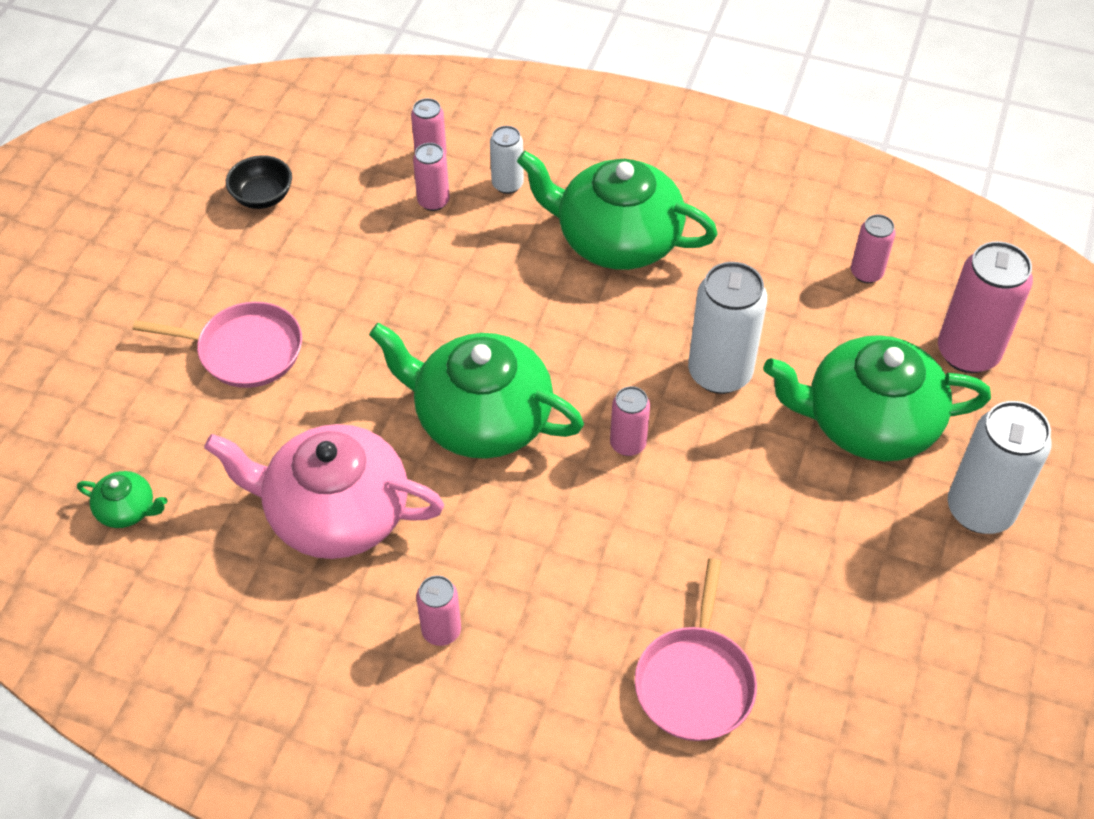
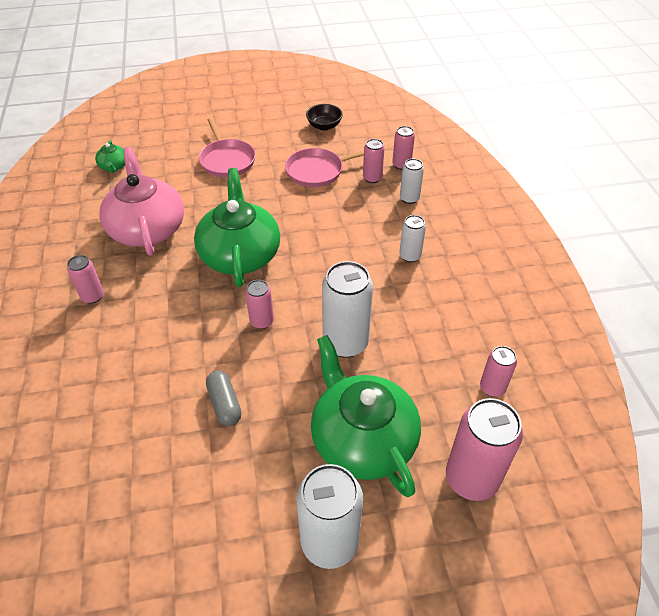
camera: 60 degrees right, 5 degrees down
(616, 239) = (410, 256): green teapot -> white can
(695, 682) = (104, 423): pink pan -> pink pan (317, 171)
(741, 536) = (225, 404): none -> grey capsule

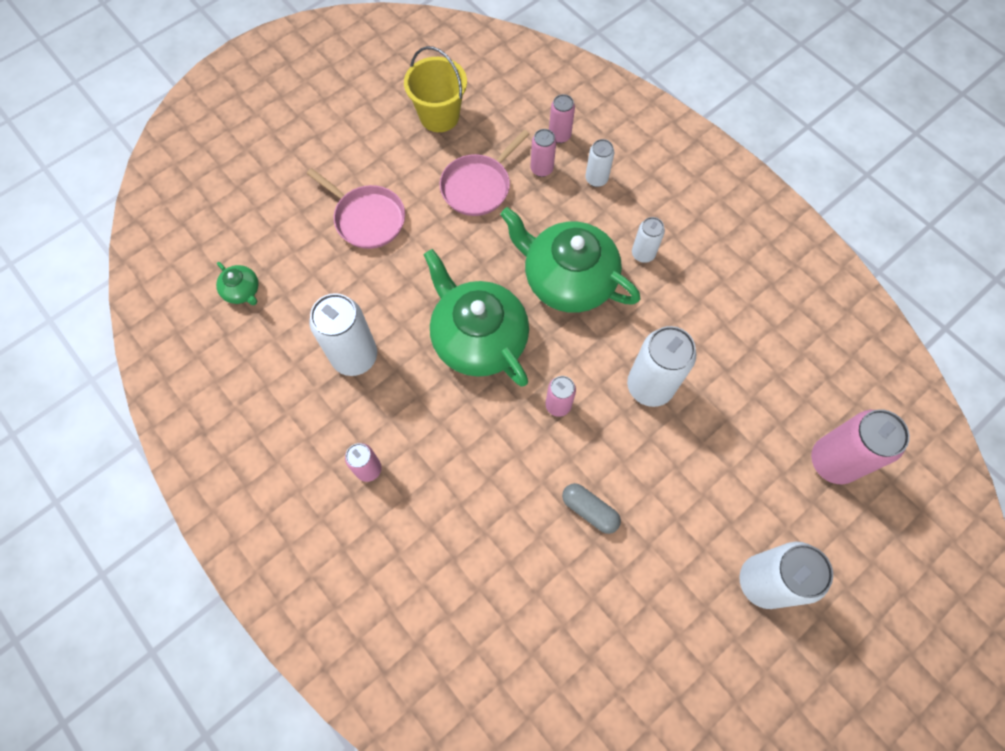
camera: 30 degrees left, 20 degrees up
(147, 229) = (354, 356): pink teapot -> white can
(324, 126) = (439, 116): black bowl -> yellow bucket
(362, 439) = (728, 475): green teapot -> green teapot (568, 279)
(492, 388) = (799, 364): pink can -> none

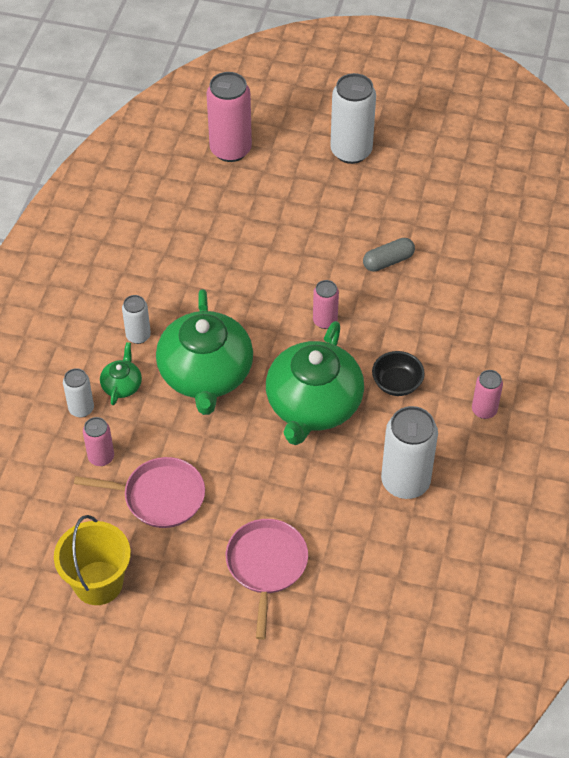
camera: 125 degrees left, 15 degrees down
(242, 291) = (423, 616): green teapot -> green teapot (122, 385)
(449, 417) = (397, 383): none -> black bowl
(559, 135) = (50, 465): pink can -> none
(589, 510) = (388, 261): grey capsule -> grey capsule turned 60 degrees clockwise
(650, 386) = (259, 274): white can -> none

